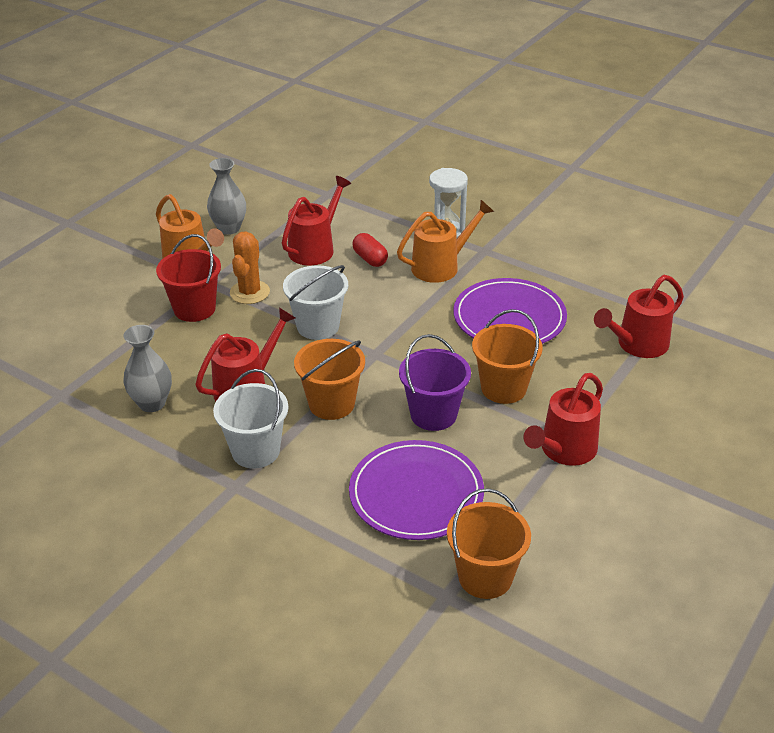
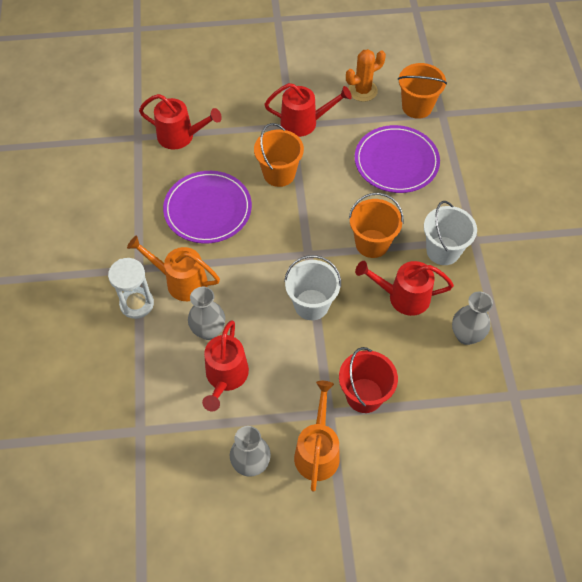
camera: 130 degrees left, 20 degrees up
(249, 292) = (315, 376): orange cactus -> orange cactus (362, 91)
(315, 248) = (225, 377): red watering can -> red watering can turned 75 degrees counterclockwise
(370, 259) = (208, 331): red capsule -> grey vase
(433, 414) = (332, 191): purple bucket -> none

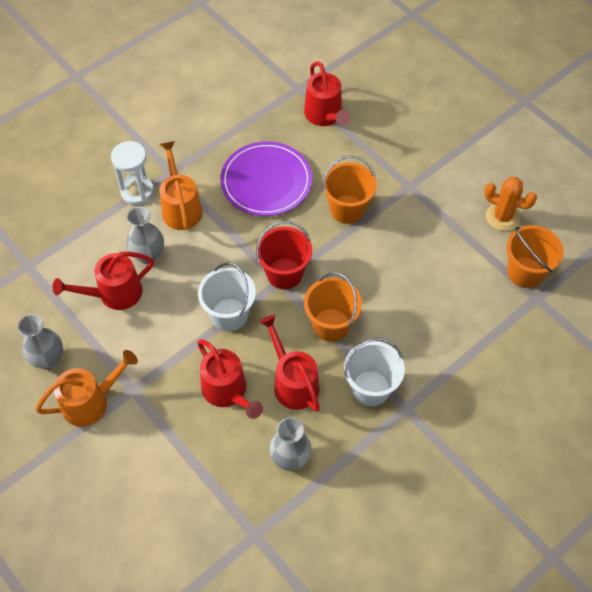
camera: 55 degrees right, 0 degrees up
(304, 122) = (421, 194): red watering can -> red watering can (228, 392)
(364, 395) = (168, 408): red bucket -> red bucket (284, 273)
(396, 161) = (442, 292): purple plate -> none

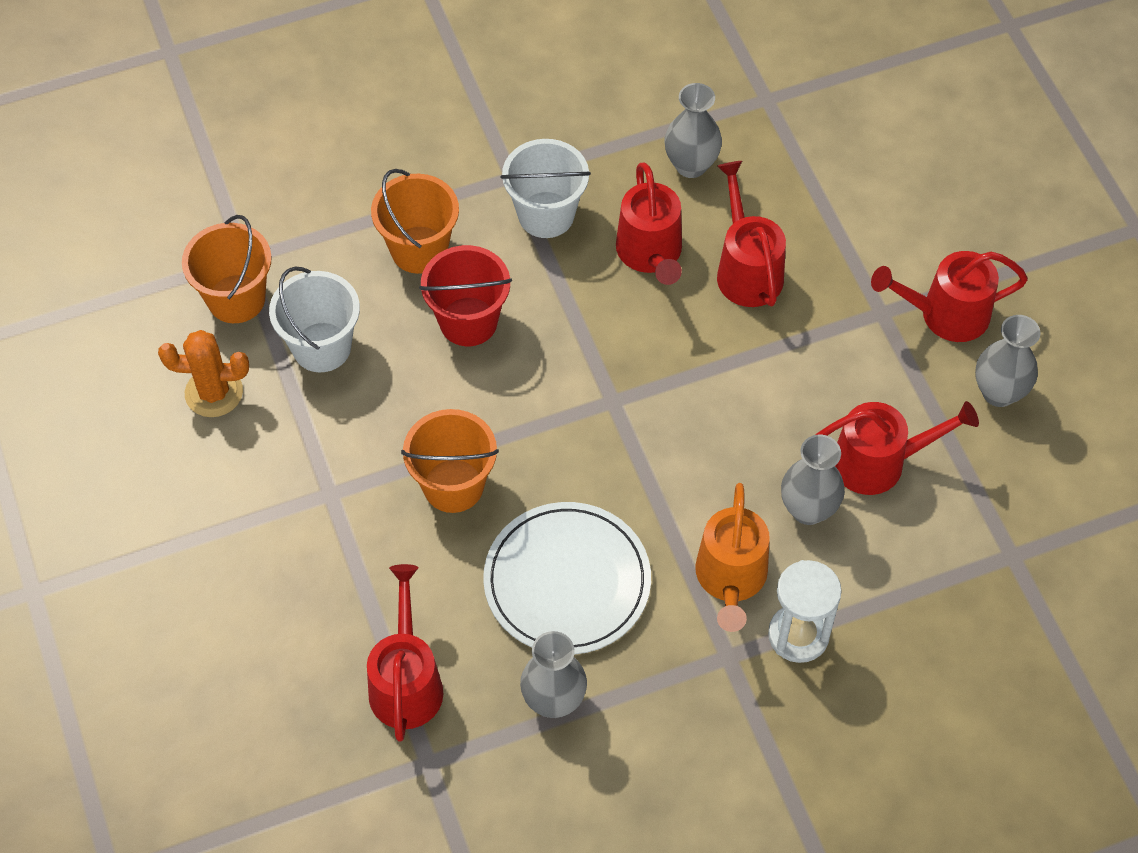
camera: 160 degrees left, 0 degrees up
(91, 402) = (945, 314): orange watering can -> red watering can
(229, 314) = (708, 374): white bucket -> white bucket (321, 347)
(250, 128) = (553, 700): none -> grey vase
(266, 181) = (567, 581): purple plate -> white plate
(284, 273) = (600, 411): red bucket -> red bucket (468, 321)
(331, 325) = (562, 313): orange bucket -> orange bucket (419, 250)
(502, 217) = (214, 393): orange cactus -> orange cactus turned 45 degrees counterclockwise

